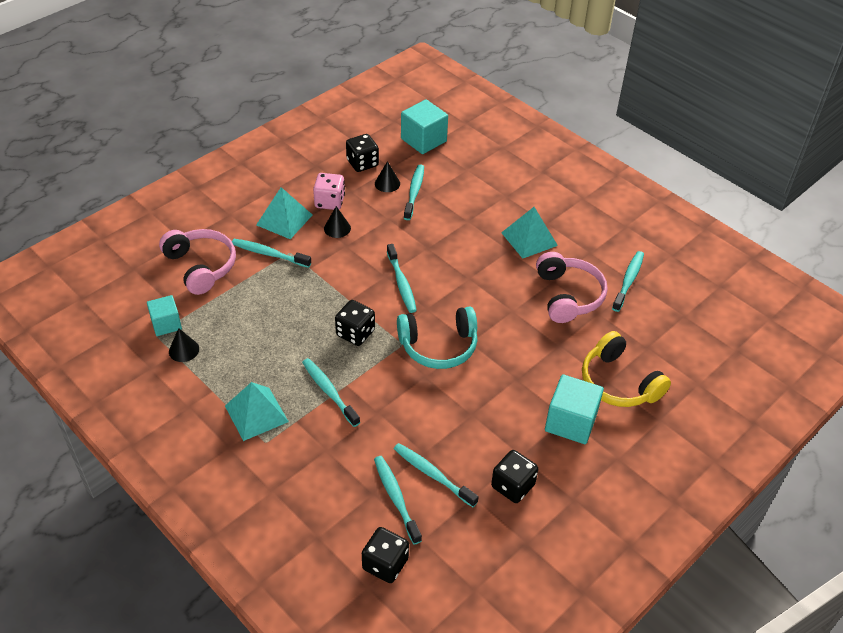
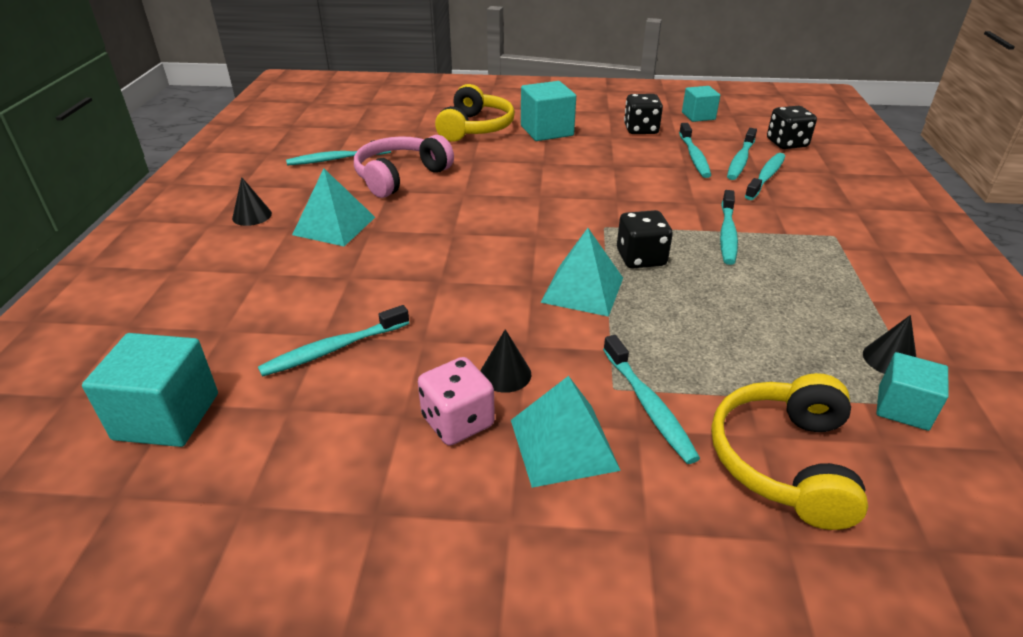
camera: 130 degrees left, 10 degrees down
(201, 266) = (783, 461): pink headphones -> yellow headphones
(256, 413) = (828, 257): turquoise pyramid -> turquoise pyramid (582, 289)
(362, 163) = (309, 450): black dice -> none
(387, 183) = (340, 387): black cone -> black cone (252, 216)
(401, 283) = (525, 268): turquoise toothbrush -> turquoise toothbrush (765, 177)
(439, 346) = (572, 208): turquoise headphones -> none
(498, 557) = (698, 116): none -> turquoise cube

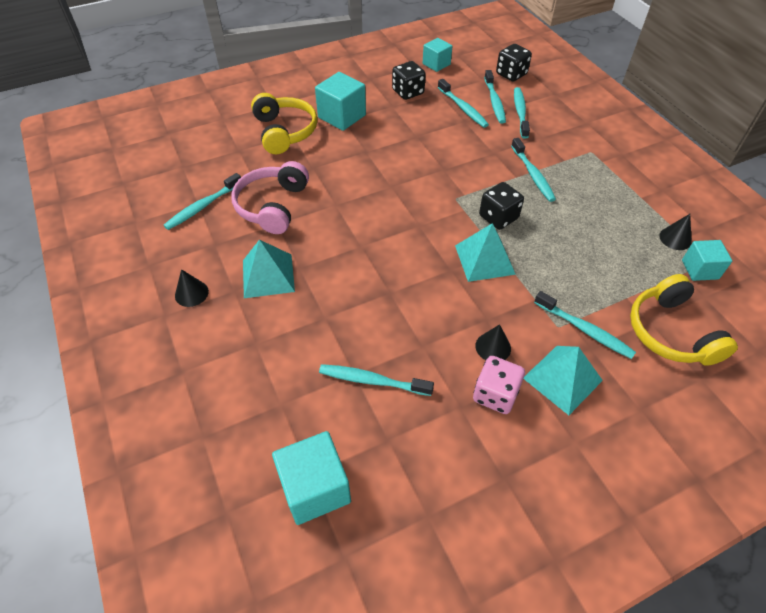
camera: 30 degrees left, 15 degrees up
(334, 349) = (373, 381): turquoise toothbrush -> turquoise toothbrush turned 75 degrees clockwise

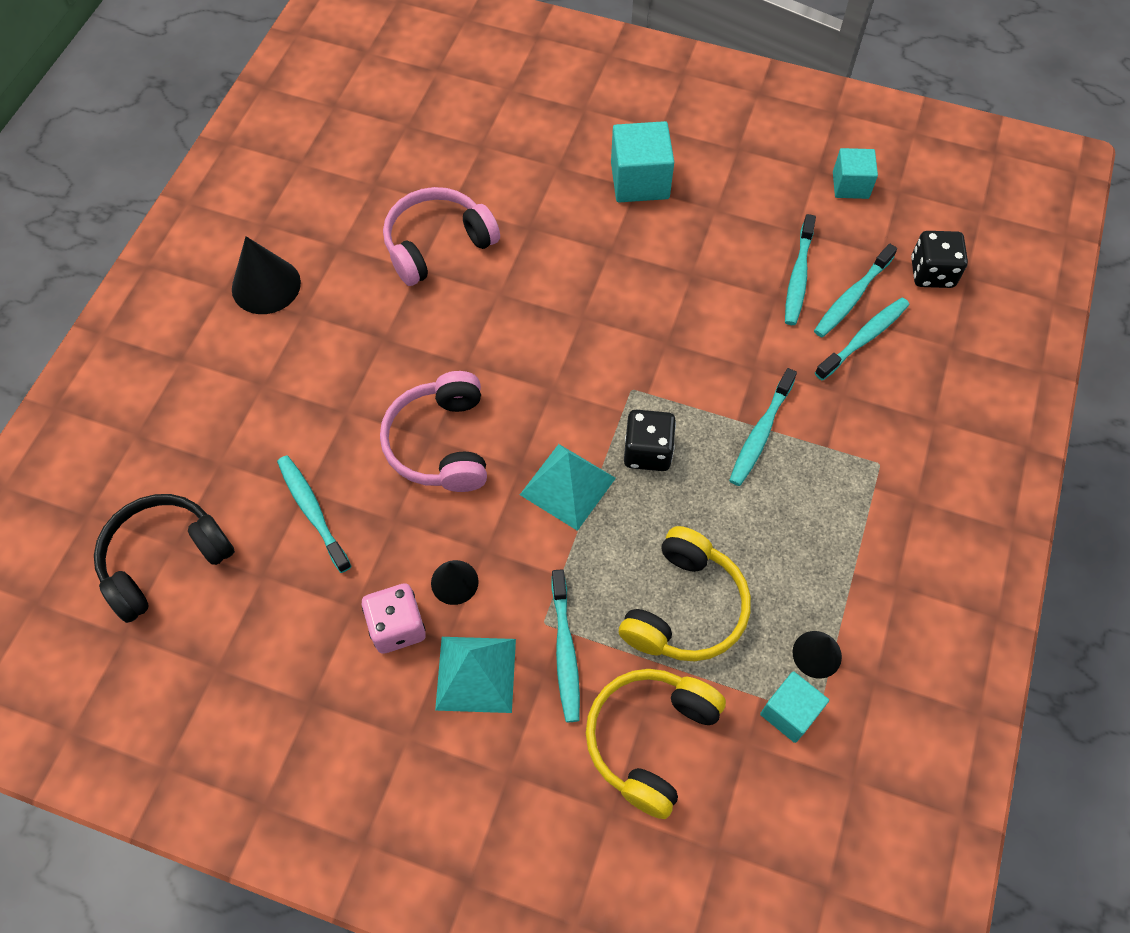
camera: 45 degrees right, 10 degrees up
(191, 293) = (266, 285): black cone -> black cone, size x1.66
(203, 206) = (374, 192): turquoise toothbrush -> none
(268, 275) = (347, 323): turquoise pyramid -> none
(285, 132) = (554, 156): yellow headphones -> yellow headphones (685, 608)
(315, 488) = (165, 559): turquoise cube -> black headphones
(397, 291) = (440, 443): none -> pink headphones
(408, 92) = (760, 202): black dice -> none

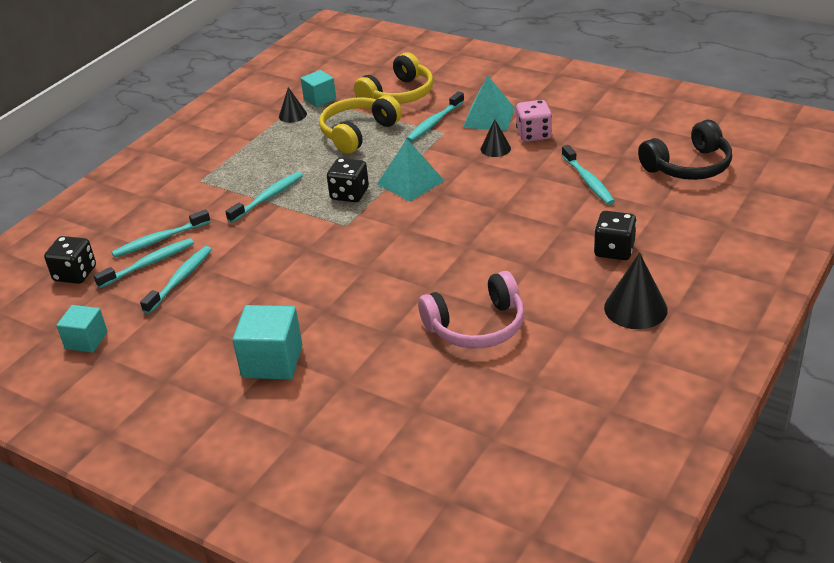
camera: 165 degrees left, 25 degrees down
(284, 374) = (614, 250): none -> black dice
(440, 443) = (494, 206): pink headphones -> none
(565, 650) = (434, 122): turquoise toothbrush -> turquoise toothbrush turned 150 degrees counterclockwise

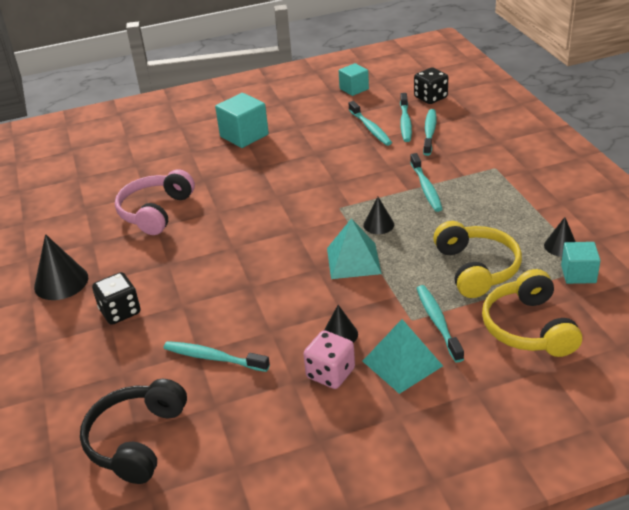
camera: 130 degrees right, 0 degrees up
(349, 194) = (378, 224): black dice -> black cone

